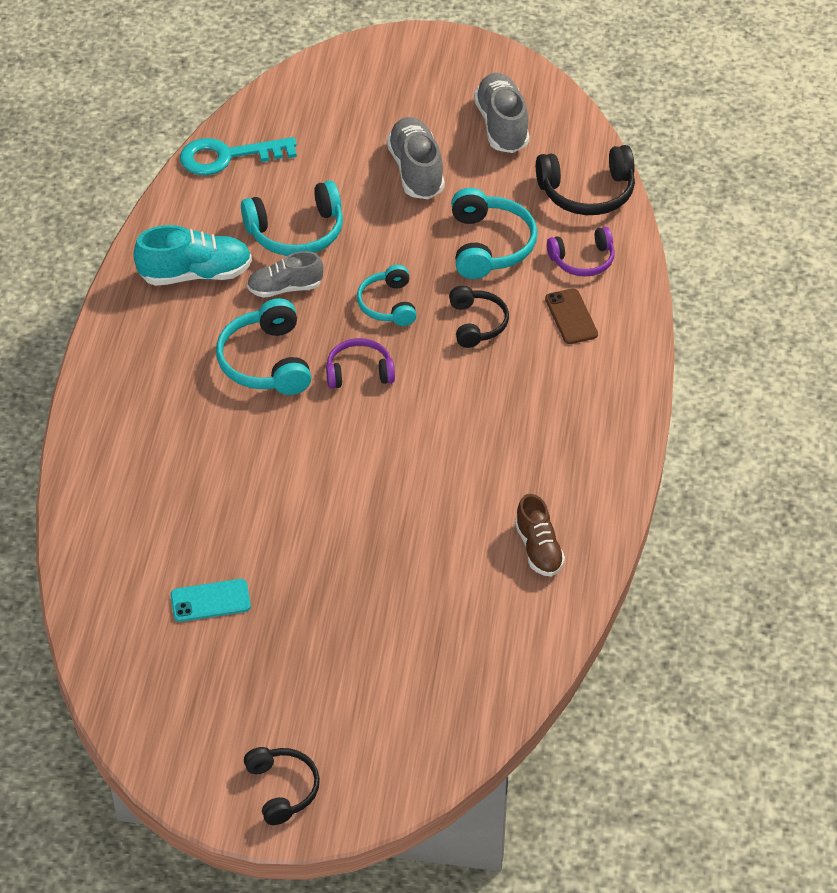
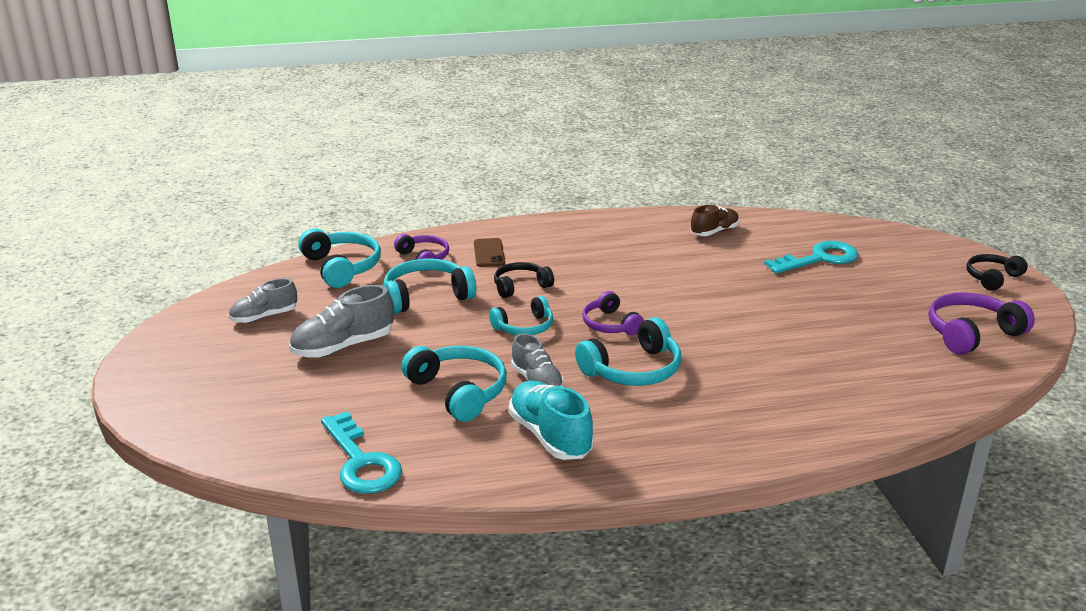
camera: 110 degrees left, 20 degrees down
(177, 682) = (971, 333): none -> purple headphones
(210, 601) = (891, 337): turquoise phone -> none
(417, 627) = (819, 258): none -> turquoise key
(502, 126) = (264, 317): grey shoe -> grey shoe, size x0.66
(571, 317) = (489, 253): brown phone -> brown phone turned 60 degrees counterclockwise
(587, 193) = (342, 267): black headphones -> turquoise headphones

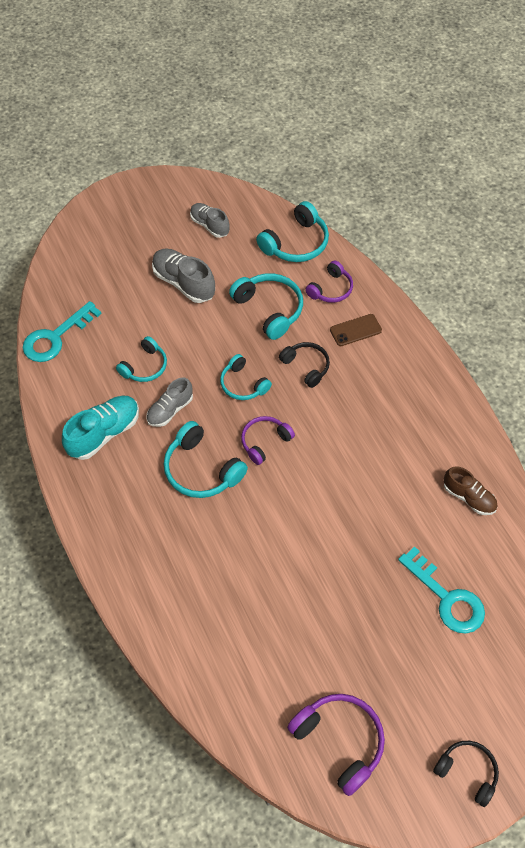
camera: 75 degrees right, 30 degrees up
(459, 391) = (145, 366): turquoise headphones -> turquoise headphones, size x0.65

